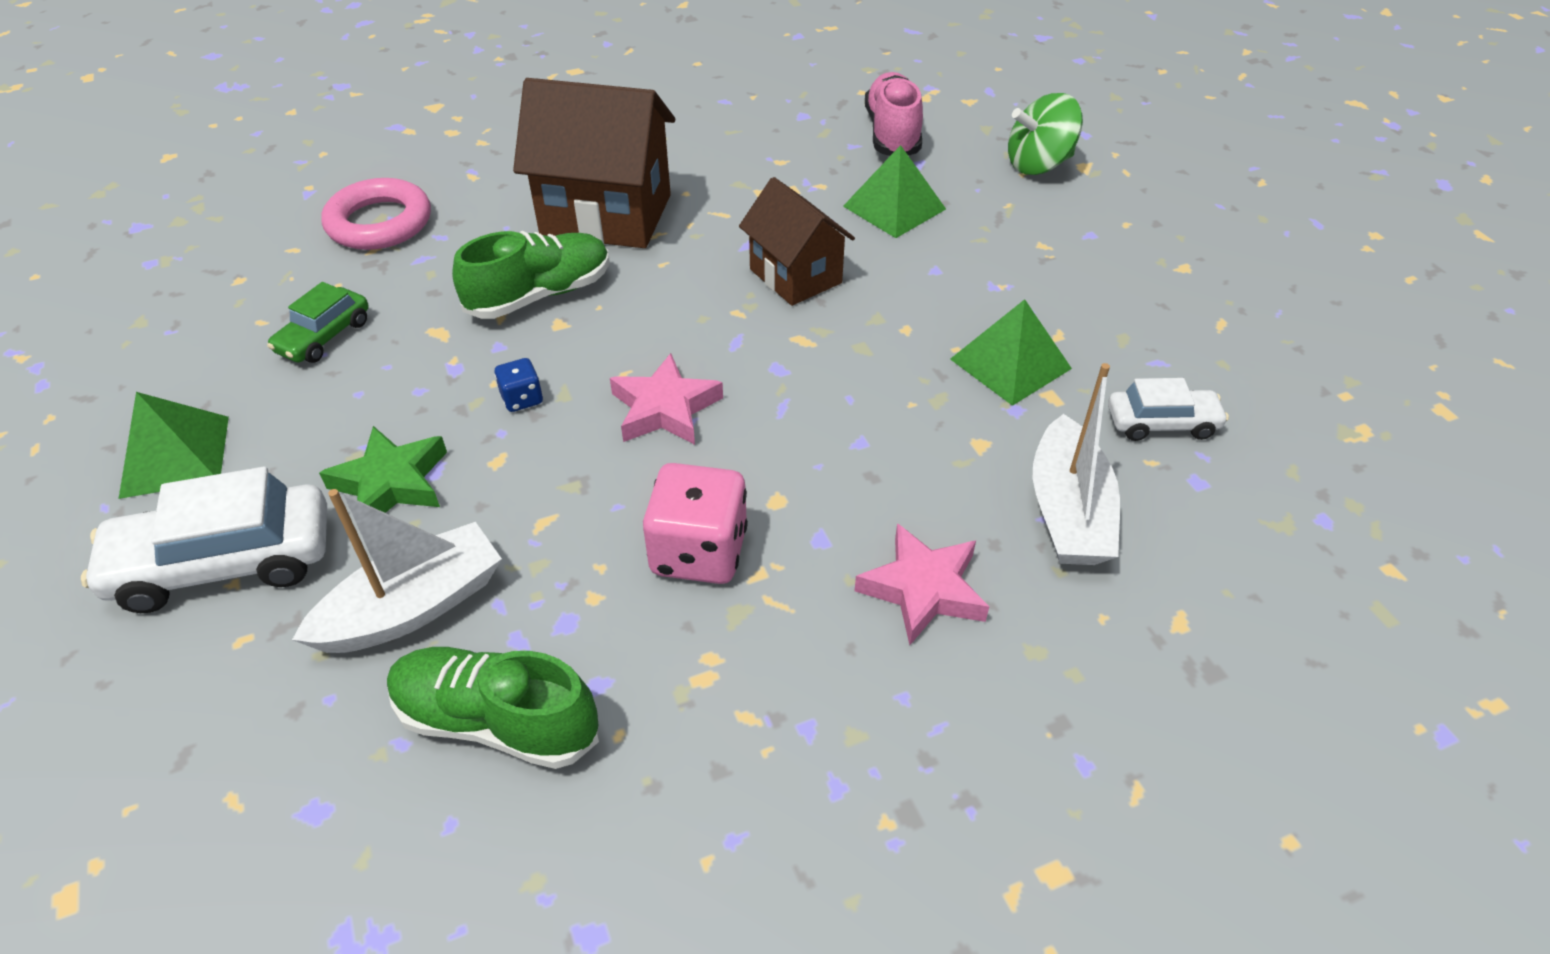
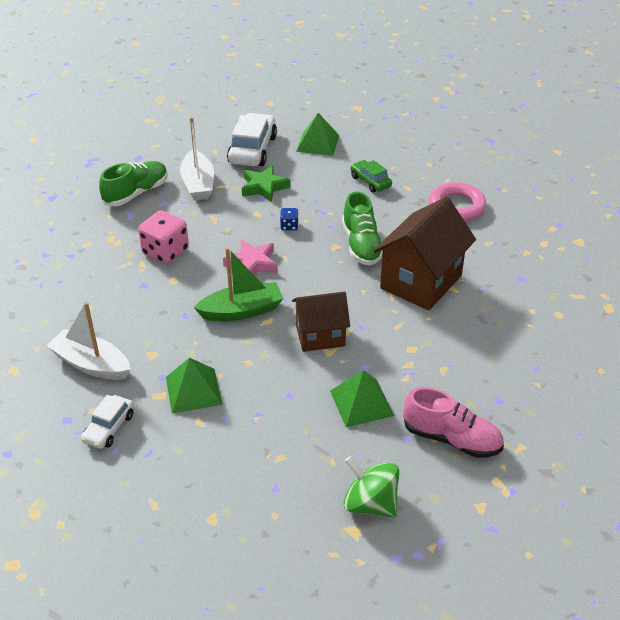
camera: 115 degrees right, 5 degrees down
(799, 376) = (242, 311): none -> green boat
(923, 589) = (95, 303): pink star -> none
(1038, 164) = (370, 503): green spinning top -> green spinning top turned 60 degrees counterclockwise

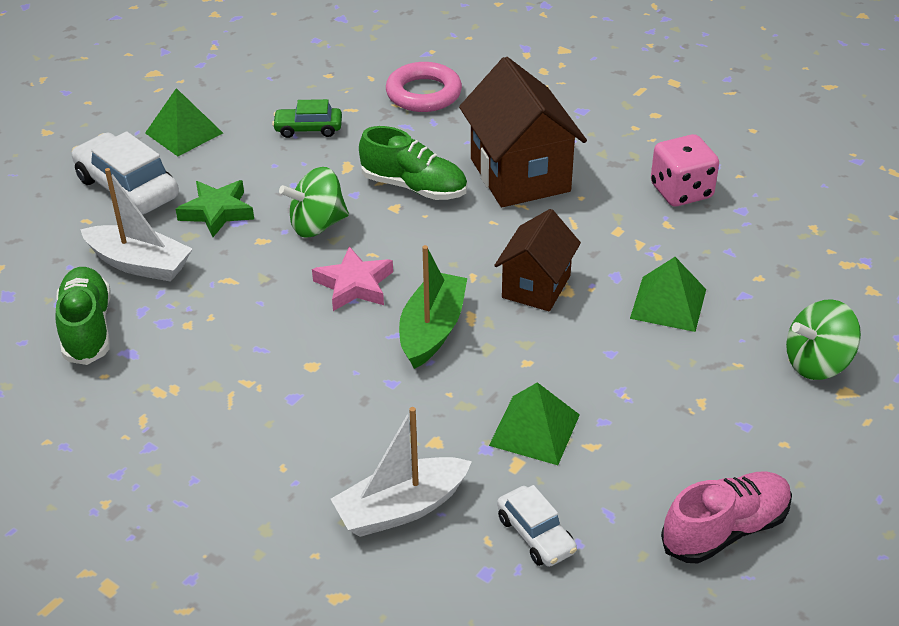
camera: 55 degrees left, 0 degrees up
(165, 252) = (247, 350): pink dice -> pink dice (681, 191)
(289, 226) = (317, 225): blue dice -> green spinning top
(451, 439) = (769, 266): pink shoe -> pink shoe (725, 530)

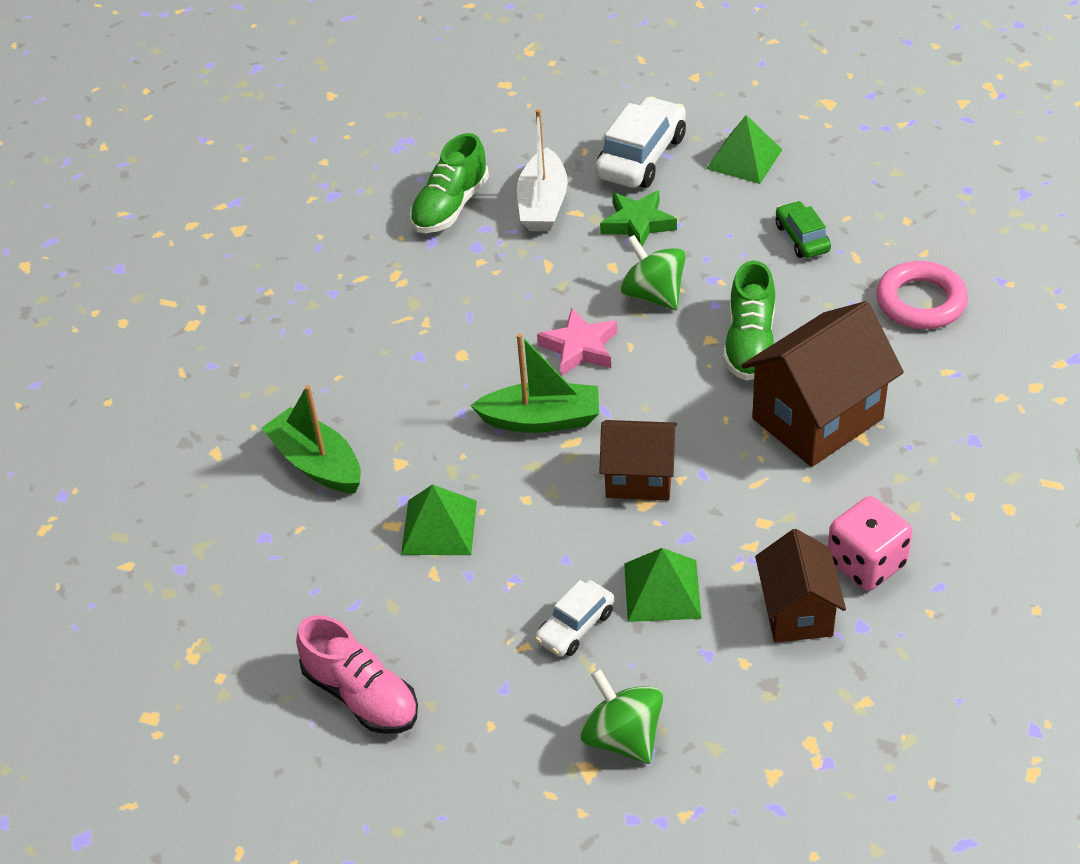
camera: 75 degrees right, 5 degrees up
(87, 328) = (450, 206): green shoe -> green shoe turned 150 degrees clockwise
(401, 508) = (317, 463): white boat -> green boat
(535, 535) = (314, 559): white car -> white car (575, 626)
(717, 237) = (797, 612): none -> brown house

